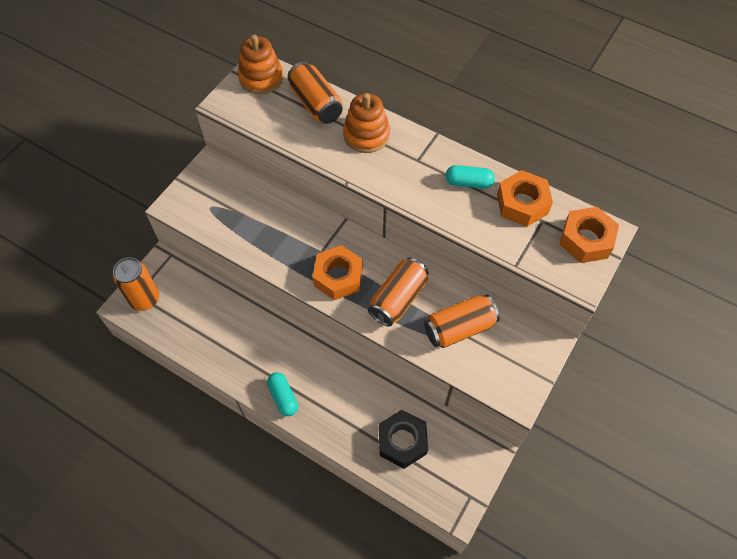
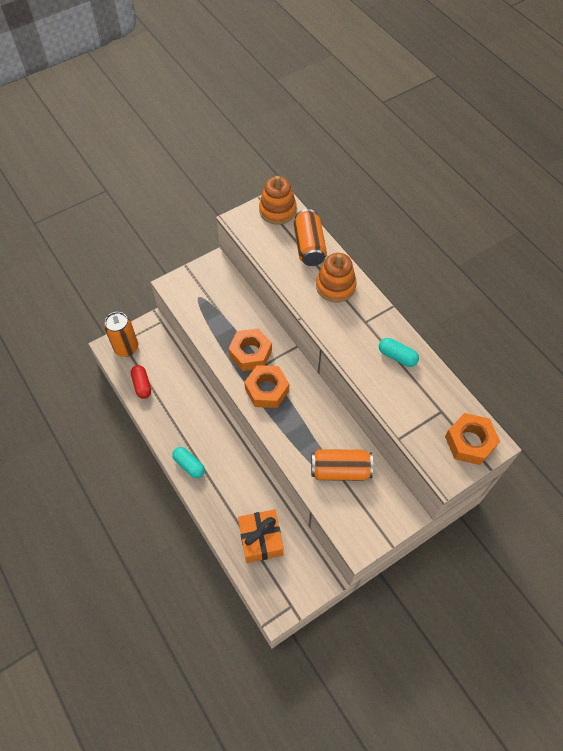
camera: 25 degrees right, 0 degrees up
(184, 333) = (142, 385): none -> red capsule
(283, 397) = (189, 465): turquoise capsule -> turquoise capsule turned 45 degrees counterclockwise
(398, 299) = (304, 426): orange can -> none
(402, 441) = (261, 539): black nut -> orange gift
(522, 203) = (432, 391): orange nut -> orange nut (250, 353)

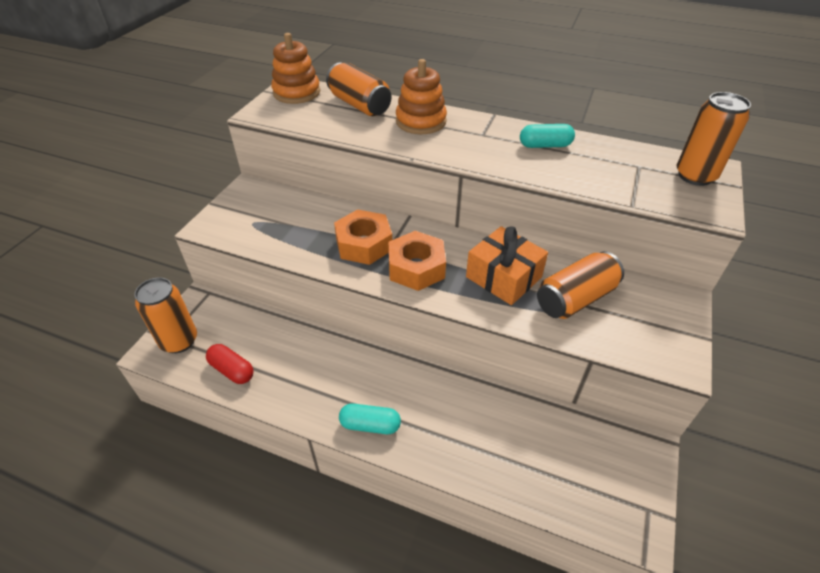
camera: 35 degrees left, 15 degrees down
(261, 539) = (536, 454): orange gift -> orange gift (503, 277)
(469, 442) = (695, 176): orange nut -> orange can

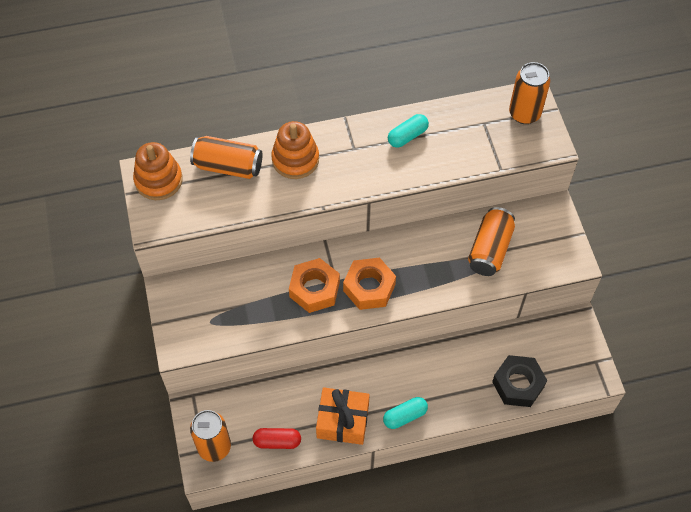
camera: 35 degrees left, 15 degrees up
(503, 277) = (433, 259): orange gift -> orange gift (342, 421)
(525, 473) = (518, 384): none -> black nut

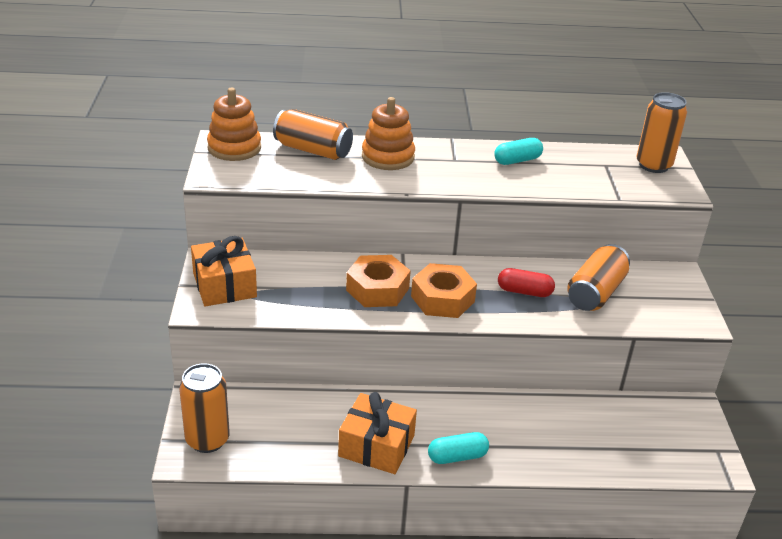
camera: 10 degrees right, 25 degrees down
(189, 316) = (224, 285): none -> orange gift
(277, 441) = (287, 450): red capsule -> red capsule (524, 292)
(518, 384) = (611, 453): black nut -> none

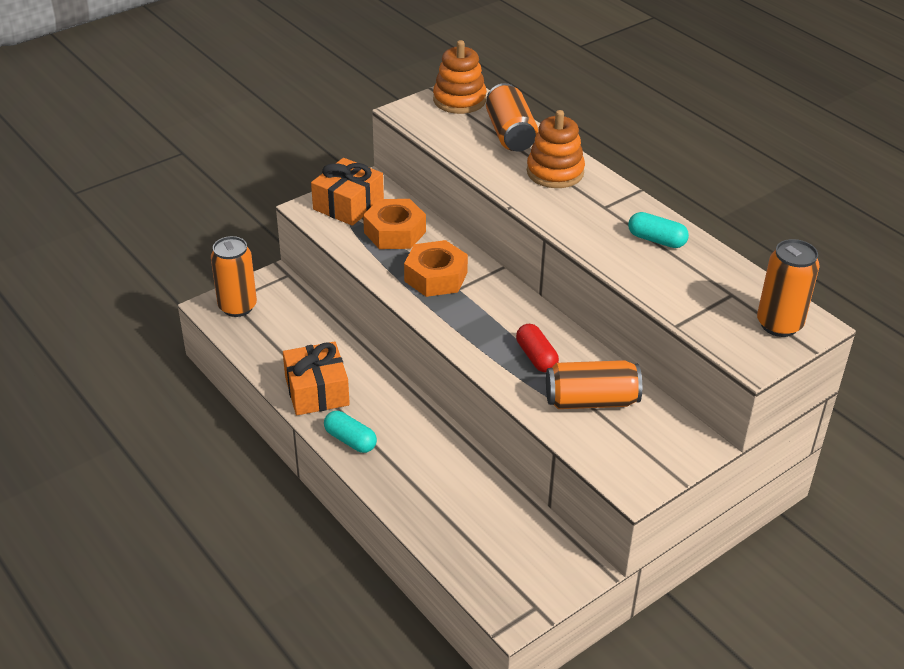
camera: 55 degrees right, 5 degrees up
(442, 299) = (466, 316): orange nut -> orange nut (395, 232)

